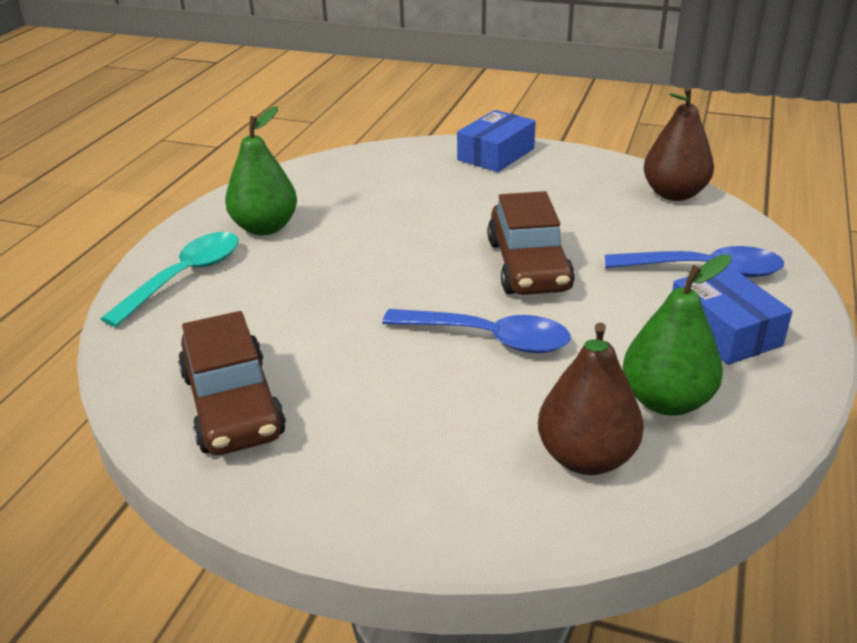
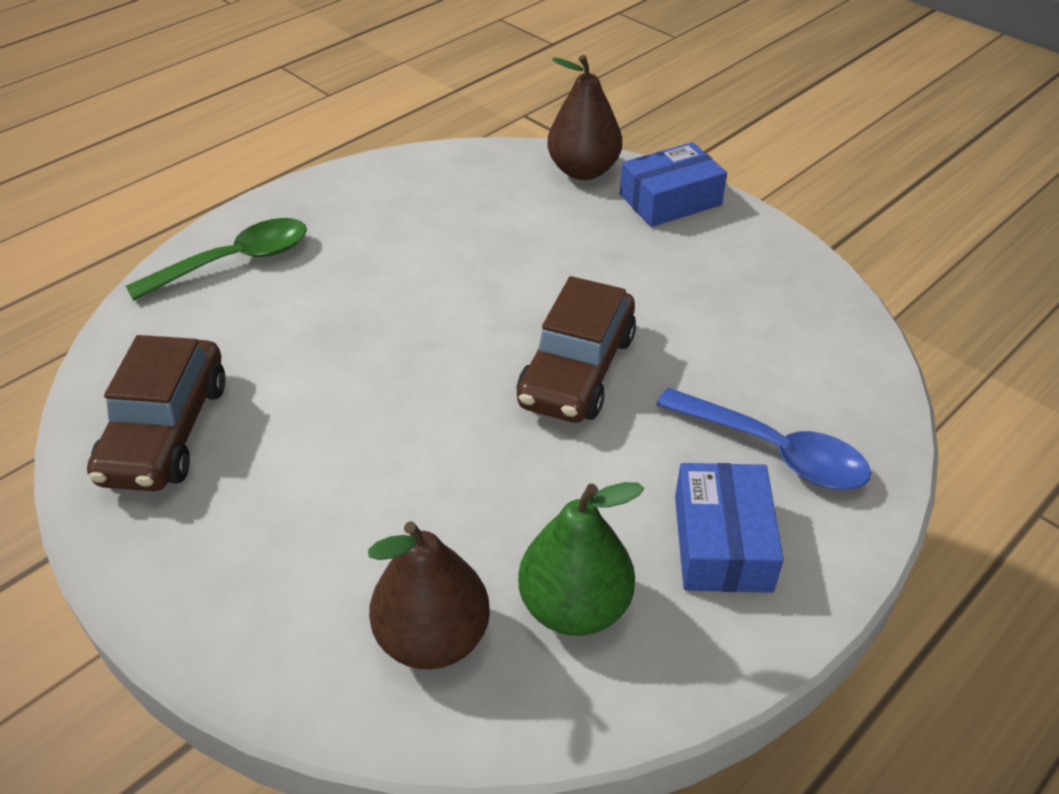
camera: 25 degrees right, 10 degrees up
(185, 277) = (235, 261): turquoise spoon -> green spoon
(265, 227) = (352, 224): green pear -> none
(489, 338) = (458, 449): blue spoon -> none
(674, 194) = (835, 327): brown pear -> brown pear (583, 170)

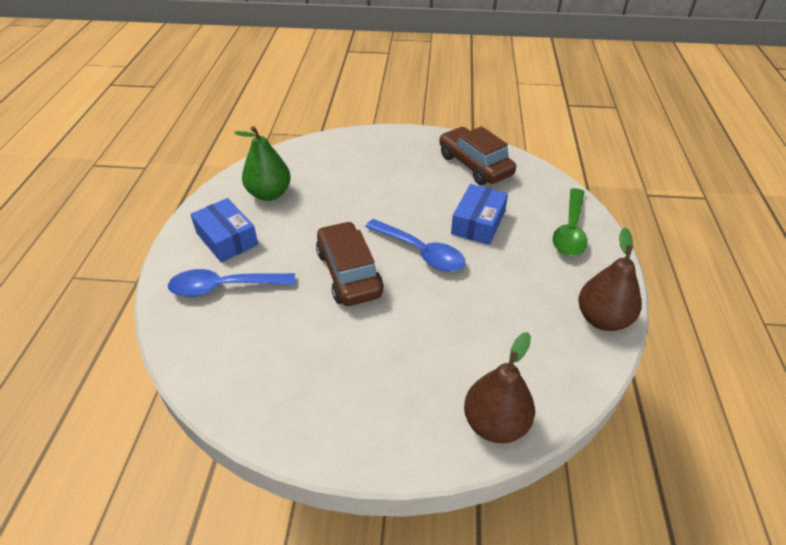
camera: 140 degrees right, 0 degrees up
(433, 637) = (309, 166): brown pear -> brown pear (602, 319)
(451, 342) = (421, 252): none -> blue spoon
(670, 200) = (408, 435): blue box -> blue box (478, 223)

